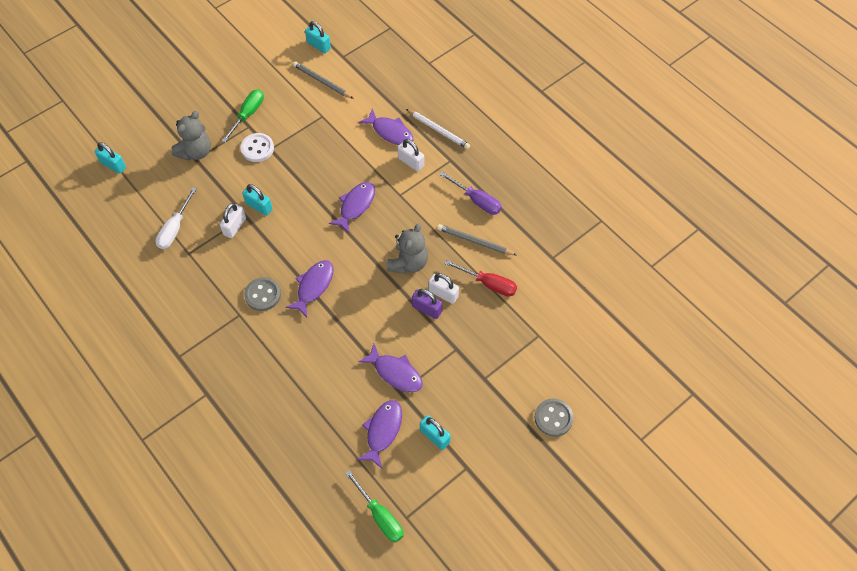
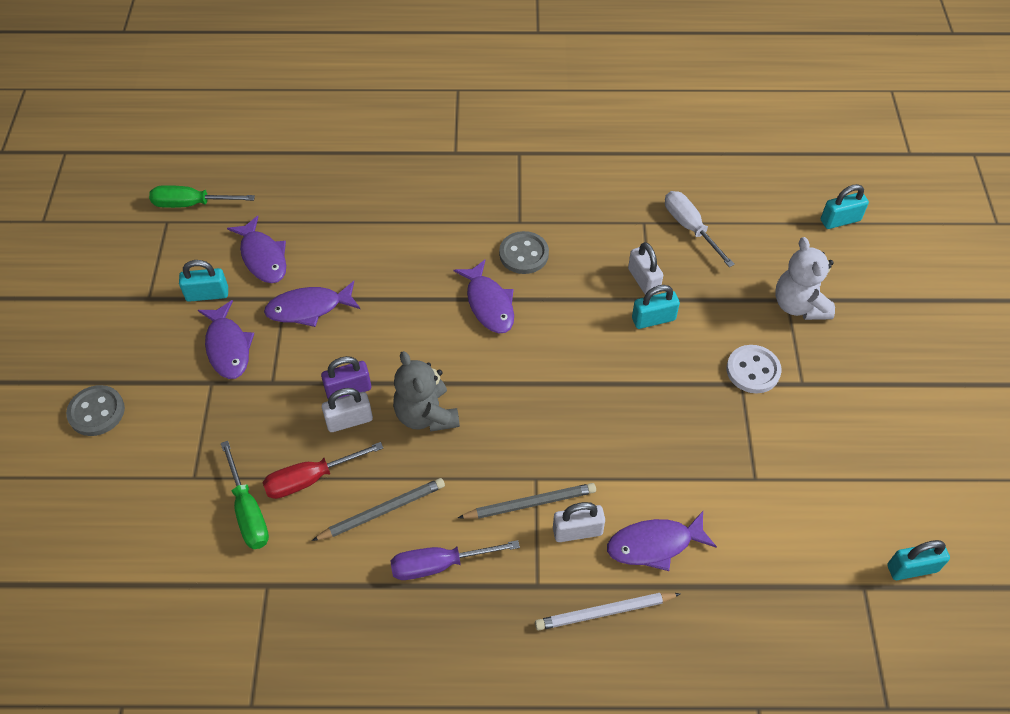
camera: 130 degrees right, 5 degrees down
(196, 152) = (799, 305): grey teddy bear -> white teddy bear
(248, 114) = (825, 394): green screwdriver -> green screwdriver (248, 511)
(322, 81) = (826, 523): grey pencil -> grey pencil (530, 504)
(356, 205) = (563, 417): purple fish -> purple fish (228, 347)

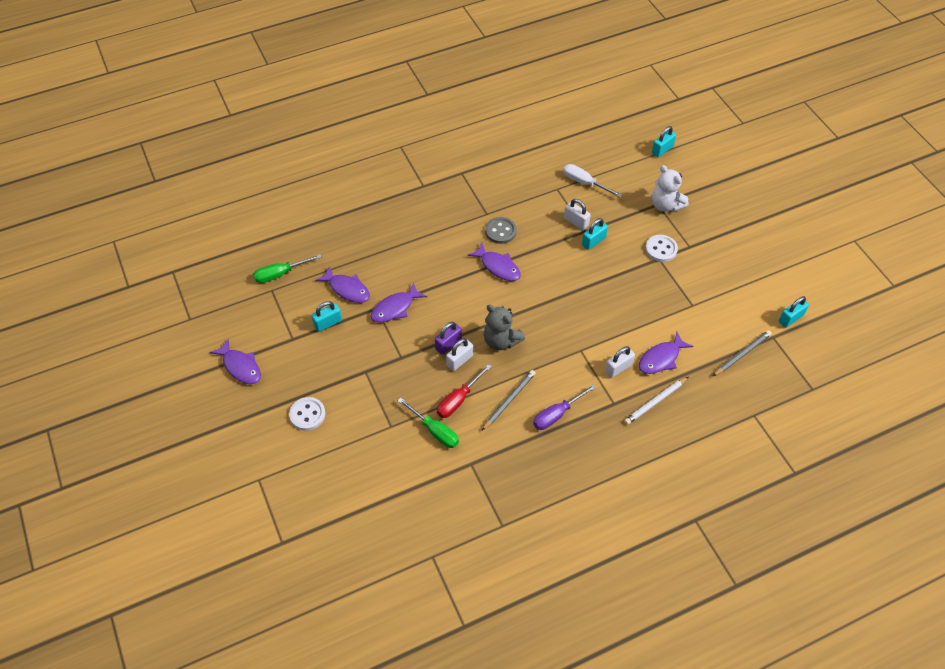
camera: 25 degrees left, 0 degrees up
(96, 412) = (307, 414): grey button -> white button
(228, 347) = (361, 348): purple fish -> purple fish (240, 367)
(530, 504) = (585, 364): grey pencil -> grey pencil (742, 354)

